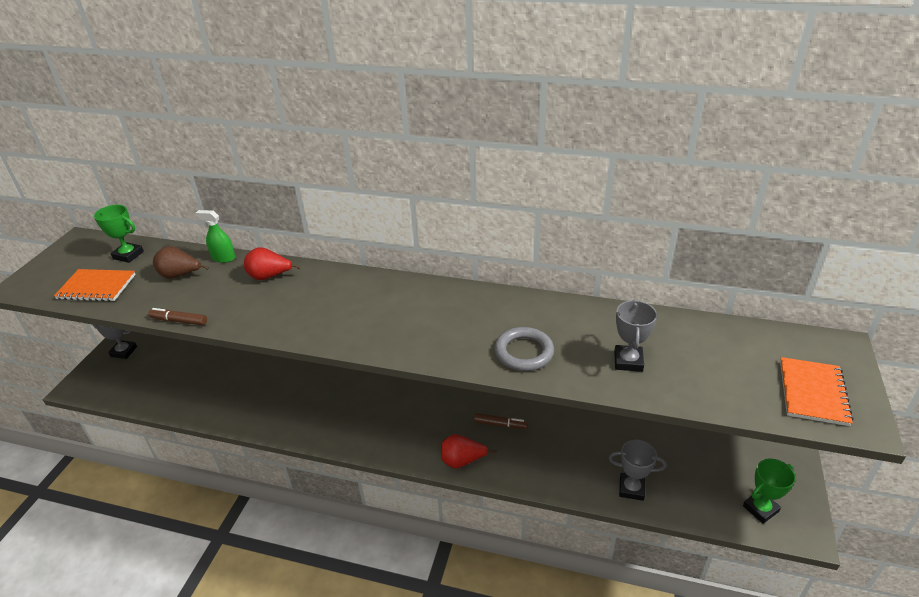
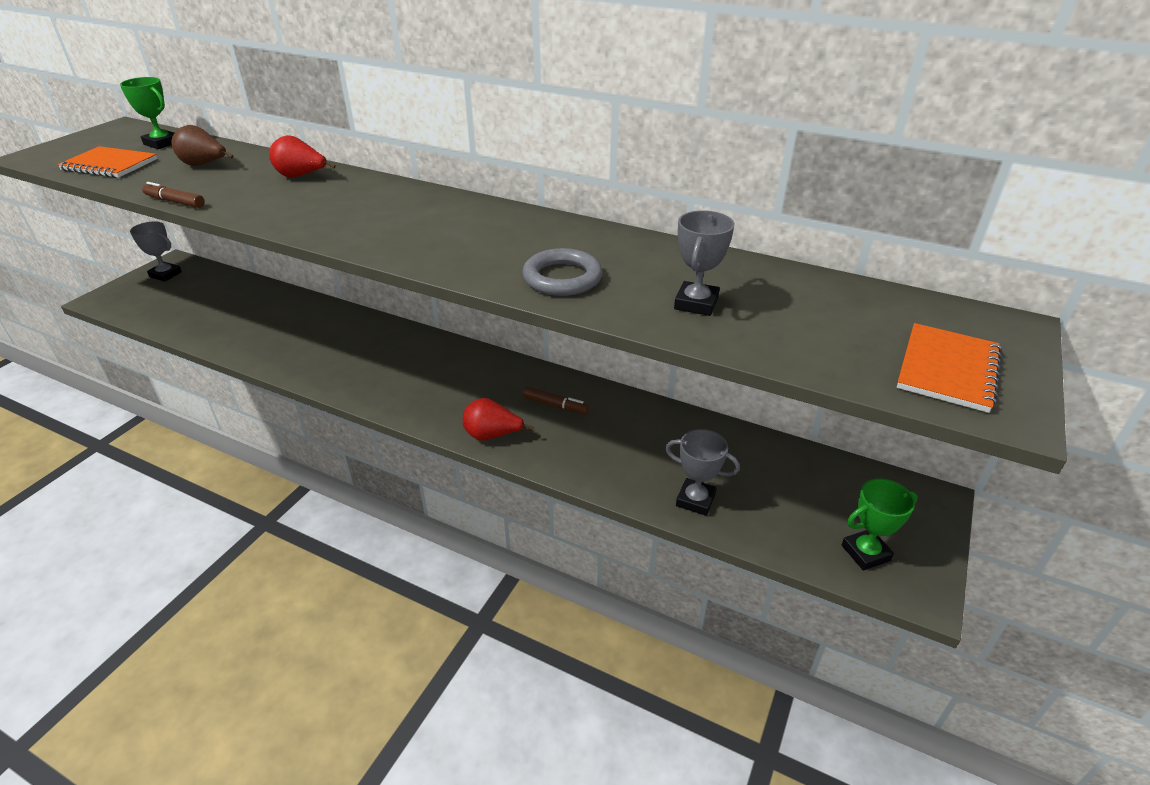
camera: 10 degrees right, 0 degrees up
(223, 258) = (261, 156): green spray bottle -> none

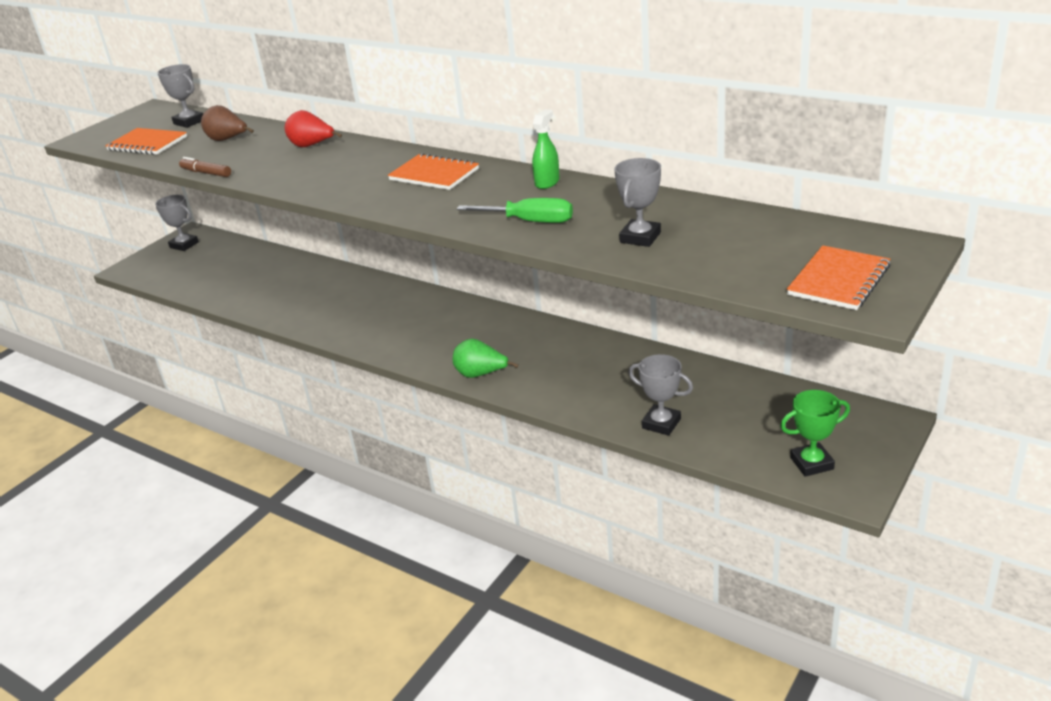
camera: 10 degrees right, 5 degrees down
(162, 143) = (189, 122): green trophy -> grey trophy
(443, 216) = (434, 174): none -> orange notebook
(492, 435) = (480, 374): red pear -> green pear
(555, 405) = (542, 349): brown marker -> none
(562, 278) = (530, 221): grey ring -> green screwdriver
(573, 231) = (547, 182): none -> green spray bottle

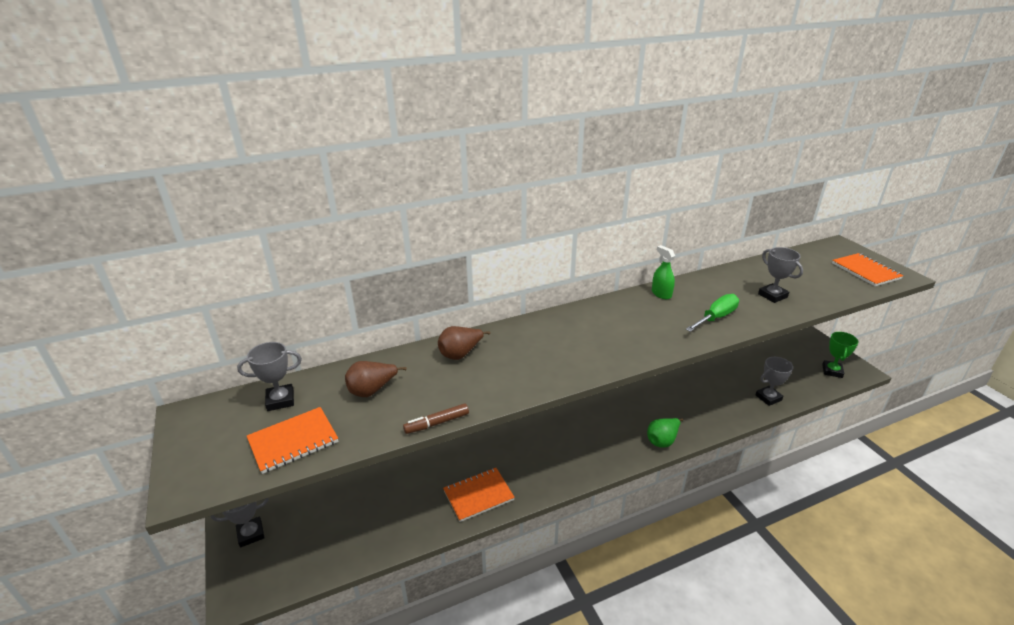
camera: 60 degrees left, 0 degrees up
(312, 146) = (460, 354): red pear -> brown pear
(434, 174) = (596, 324): orange notebook -> orange notebook (478, 495)

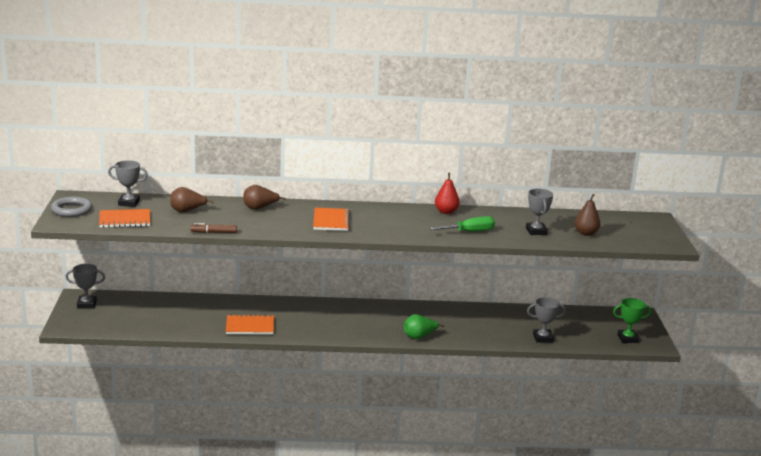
camera: 20 degrees right, 10 degrees down
(198, 446) = (71, 210): none -> grey ring
(661, 294) = (446, 212): green spray bottle -> red pear
(815, 284) = (586, 233): none -> brown pear
(832, 371) = (627, 339): green trophy -> green trophy turned 45 degrees clockwise
(865, 271) = (646, 236): orange notebook -> orange notebook (331, 221)

